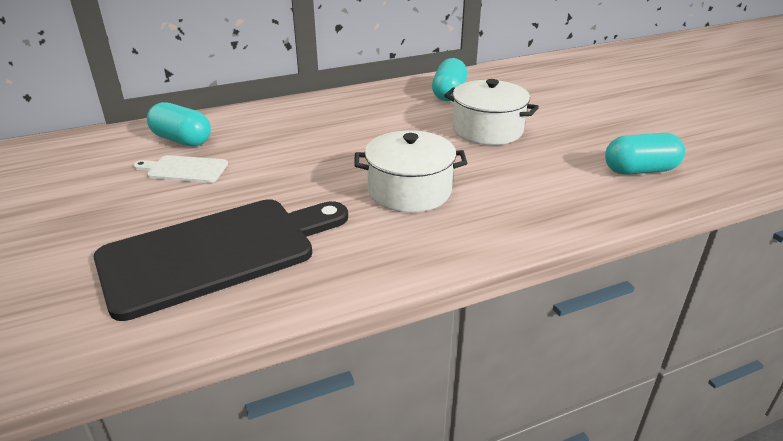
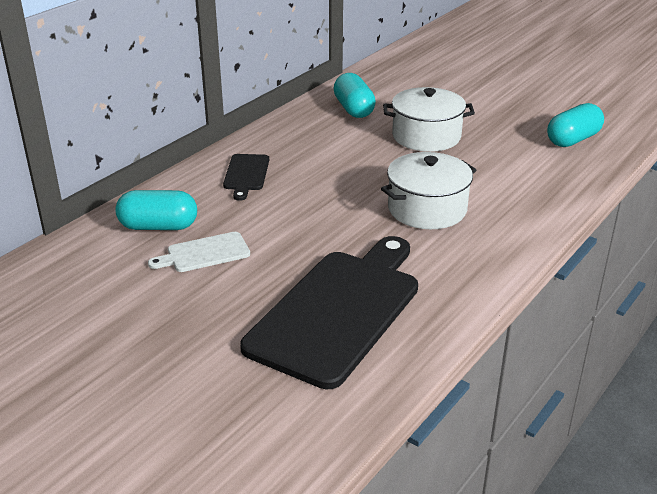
camera: 30 degrees left, 0 degrees up
(296, 120) = (246, 174): none -> black cutting board

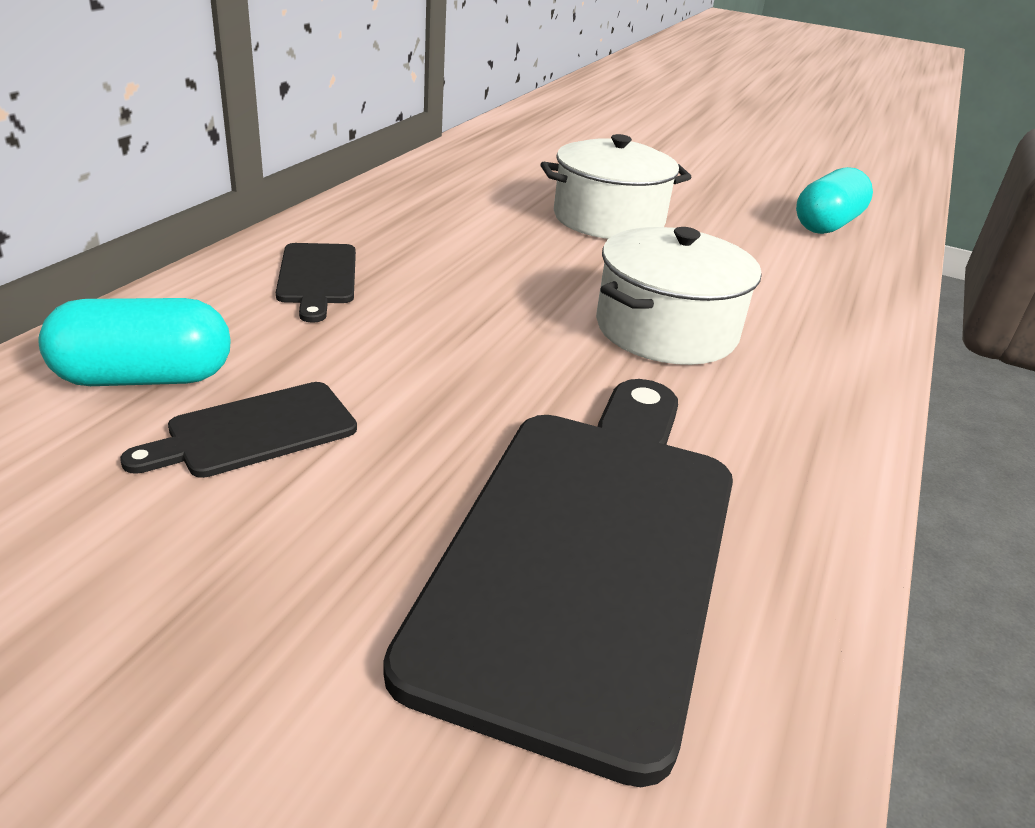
camera: 15 degrees left, 0 degrees up
(204, 253) = (255, 431): white cutting board -> black cutting board
(354, 109) = (477, 182): turquoise capsule -> none

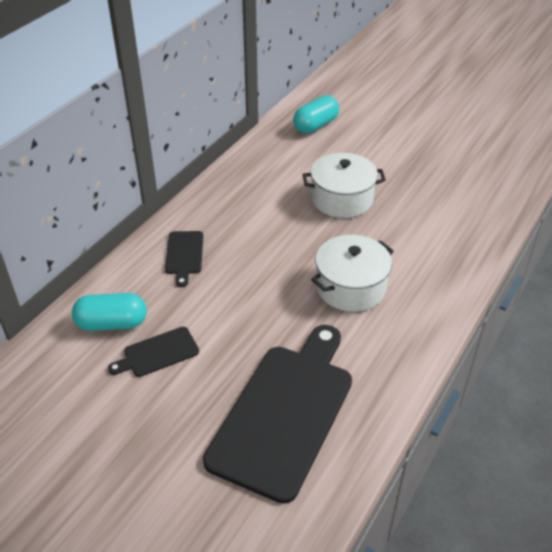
camera: 10 degrees right, 10 degrees up
(827, 225) = (472, 196): turquoise capsule -> turquoise capsule (315, 125)

